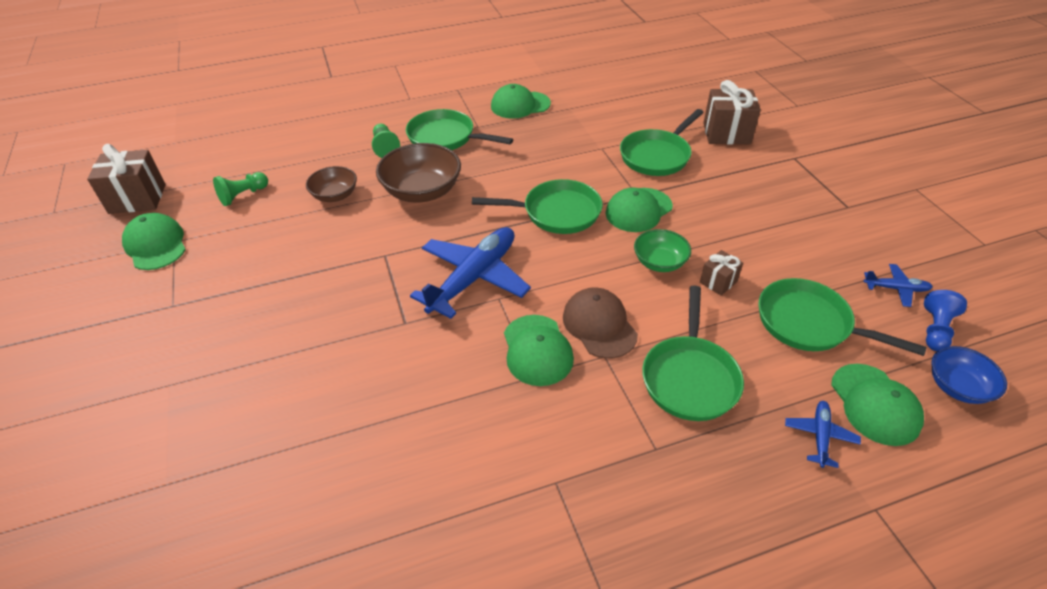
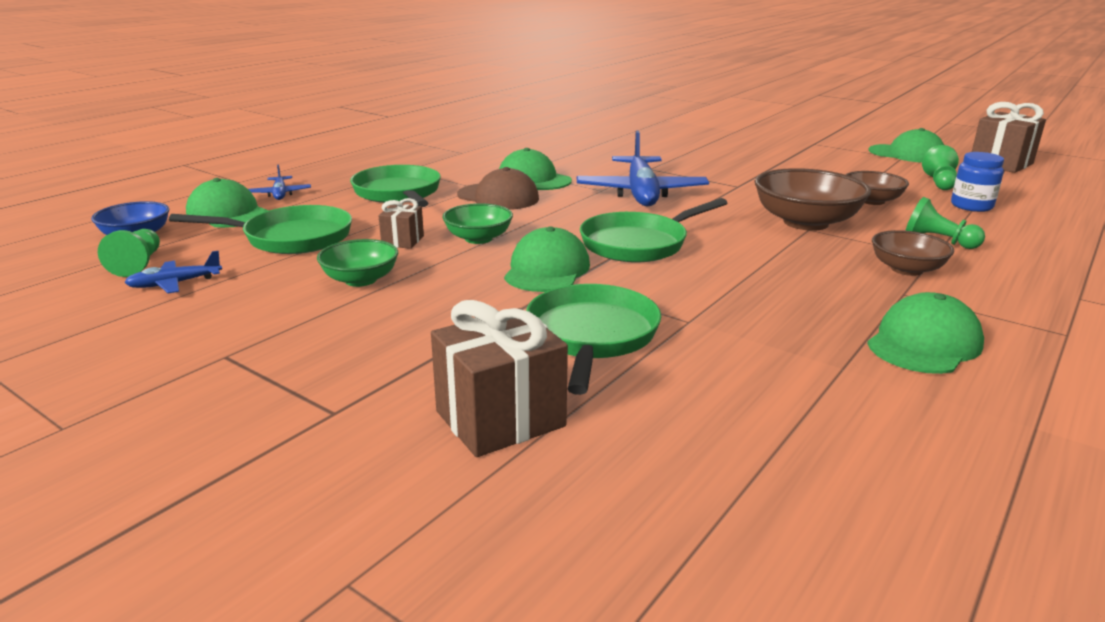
camera: 145 degrees right, 20 degrees down
(292, 165) = (971, 206): none -> blue jar
(445, 137) = (906, 269): green pan -> brown bowl
(763, 244) = (360, 280): none -> green bowl
(935, 330) = (138, 264): blue pawn -> green pawn

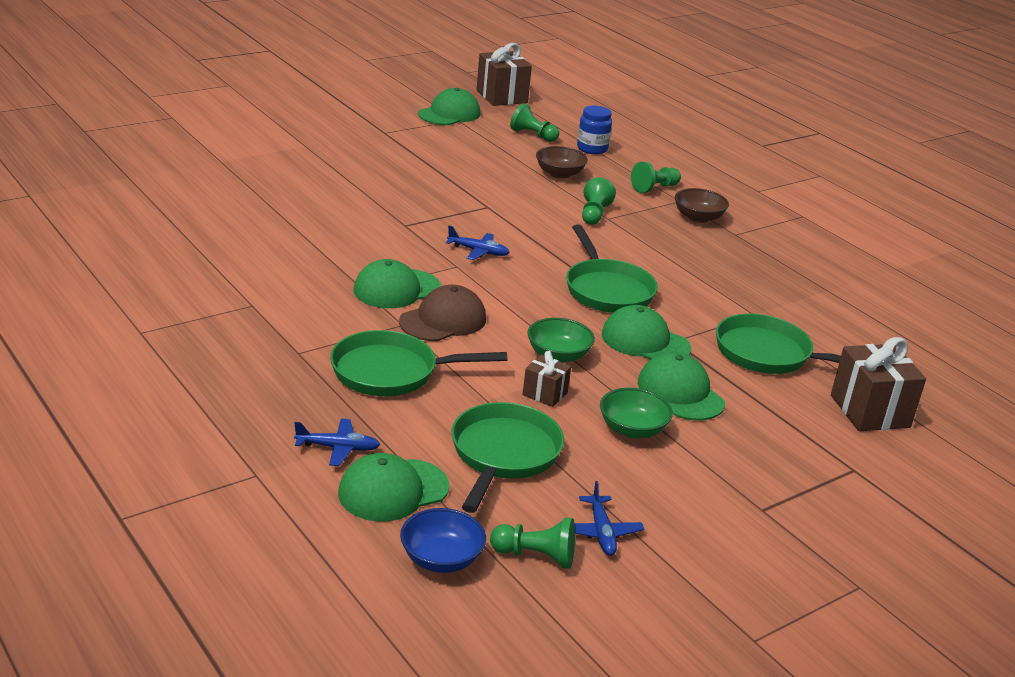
camera: 75 degrees left, 5 degrees up
(641, 193) = (478, 251): blue plane -> blue plane, size x0.46
(805, 222) = (594, 214): brown bowl -> green pawn
(924, 343) = (804, 256): green cap -> green cap (680, 392)

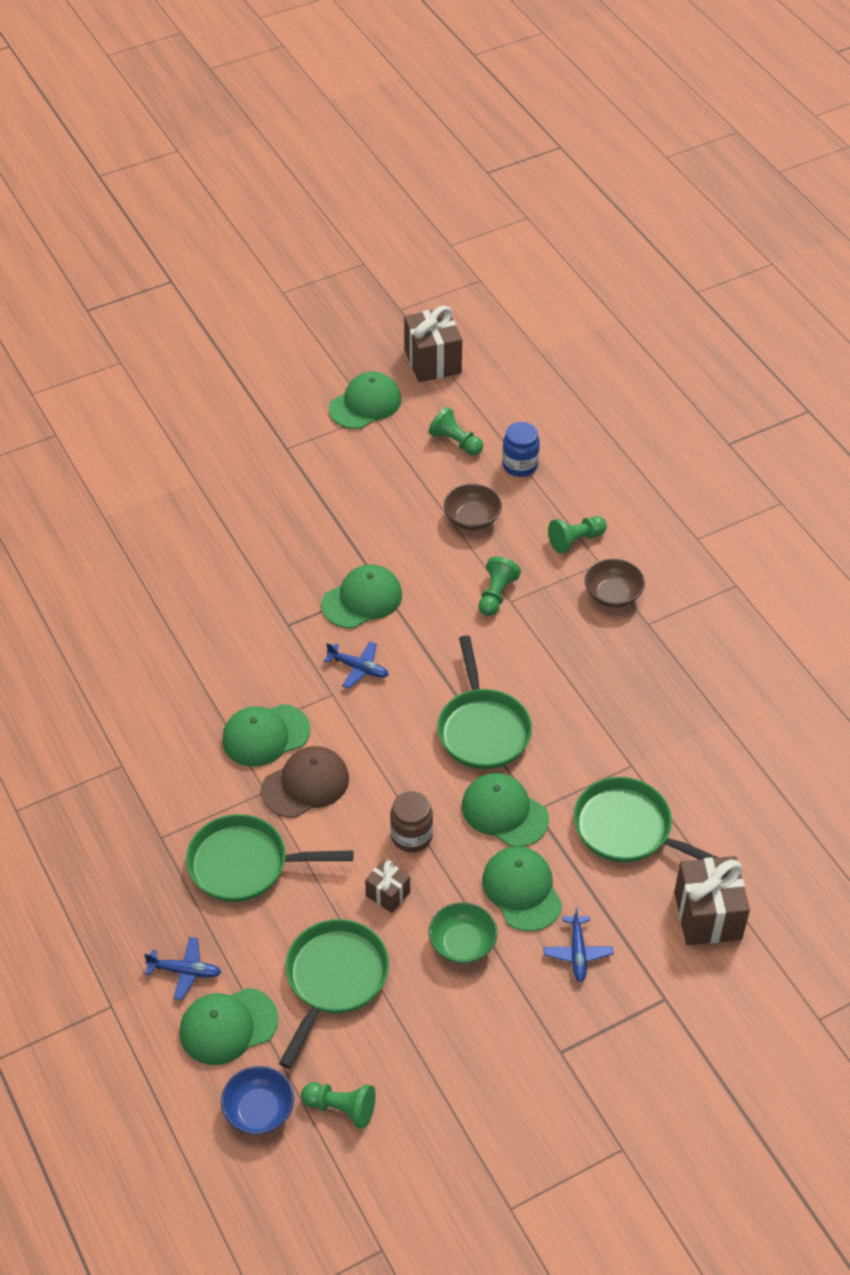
camera: 10 degrees right, 20 degrees up
(472, 213) = (362, 599): none -> green cap
(558, 355) = (411, 836): green bowl -> brown jar
(601, 532) = (405, 1080): blue plane -> blue plane (577, 953)

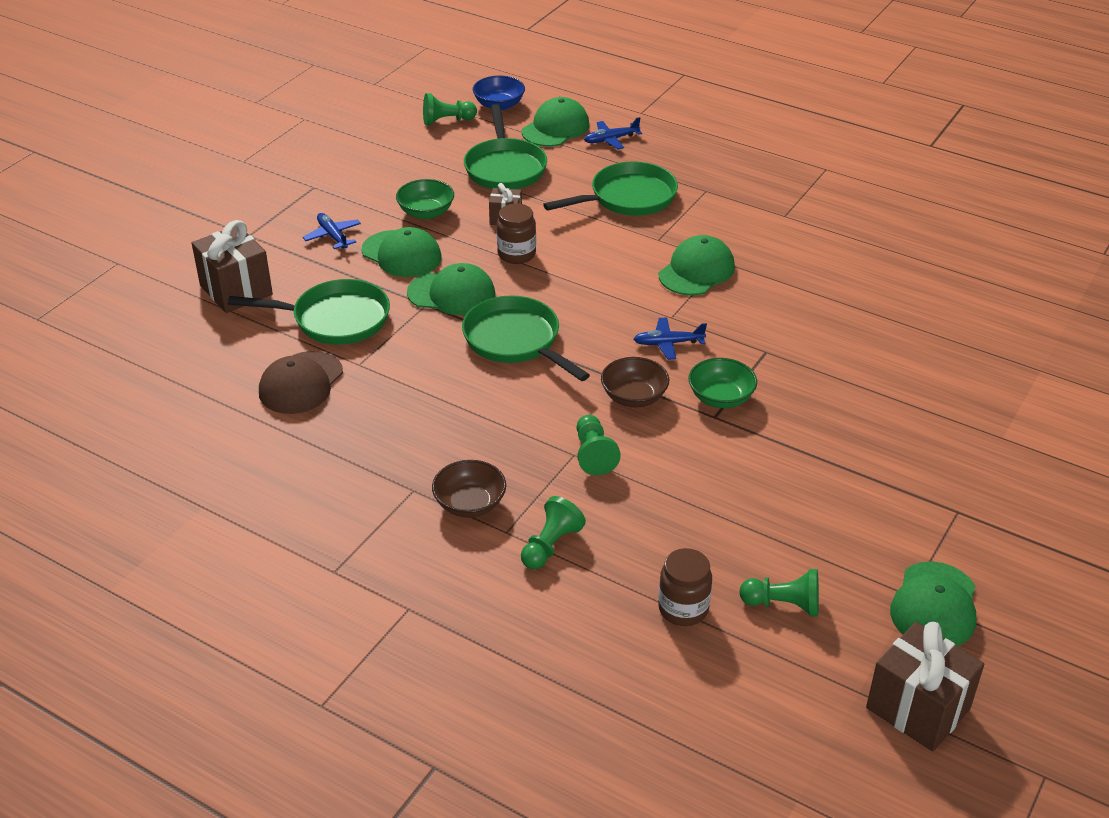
camera: 150 degrees right, 10 degrees down
(305, 784) = (631, 254): brown cap -> brown cap (301, 383)
(362, 599) = (721, 398): green cap -> green bowl
(472, 519) = (684, 521): brown bowl -> brown bowl (634, 397)
(520, 465) = (683, 609): blue jar -> brown jar

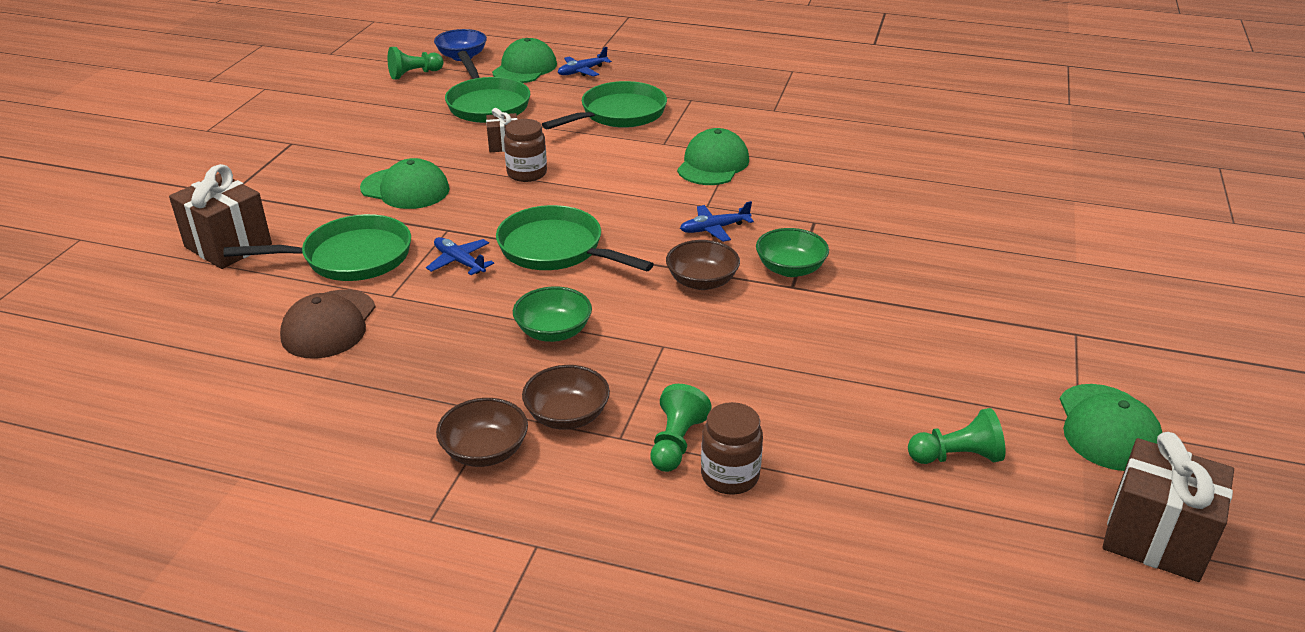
camera: 15 degrees left, 5 degrees down
(333, 236) = (325, 183): blue plane -> blue plane (459, 262)
(394, 522) = (485, 451): none -> brown bowl
(426, 212) = (419, 150): green bowl -> green bowl (553, 331)
(451, 294) = (471, 216): green cap -> none
(593, 454) = (684, 342): green pawn -> none
(683, 609) = (852, 482): brown jar -> brown jar (730, 476)

